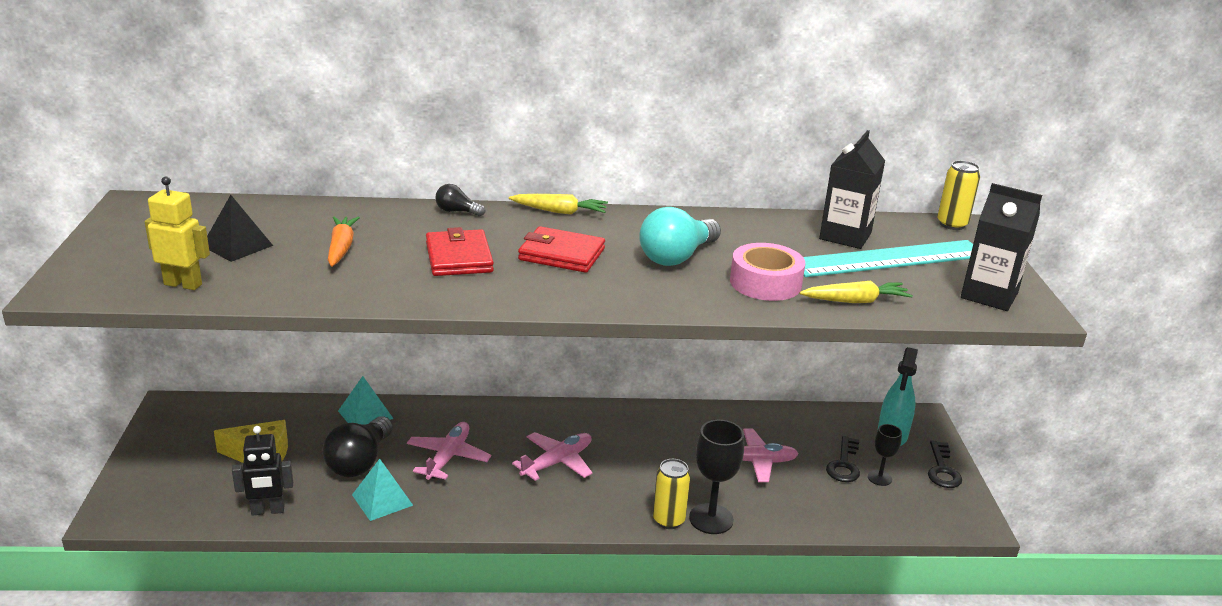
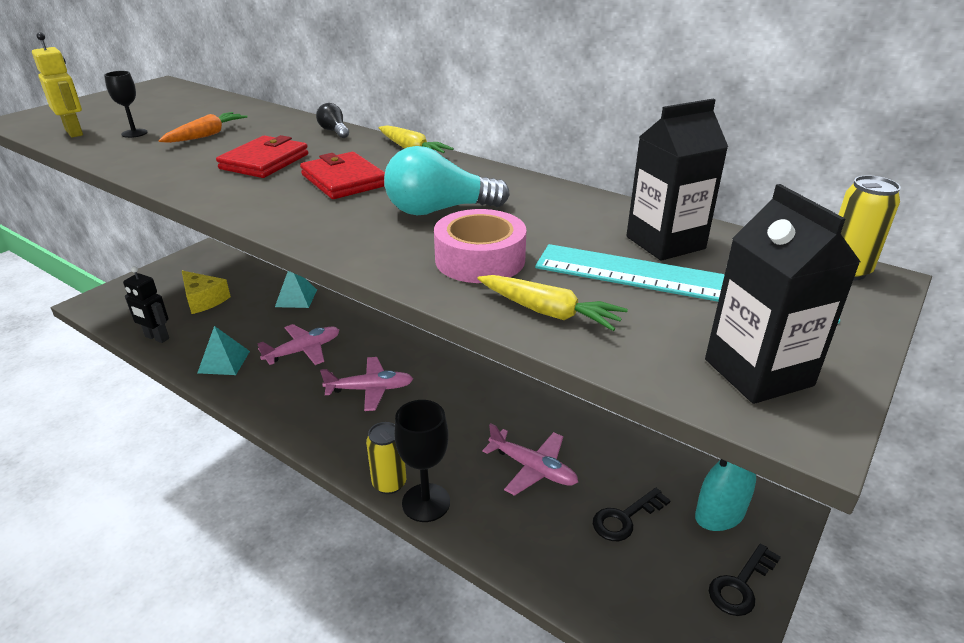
camera: 40 degrees right, 5 degrees up
(237, 246) = (154, 119): black pyramid -> none
(360, 462) = (248, 329): black light bulb -> none
(879, 478) = (649, 553): black goblet -> black goblet (134, 133)

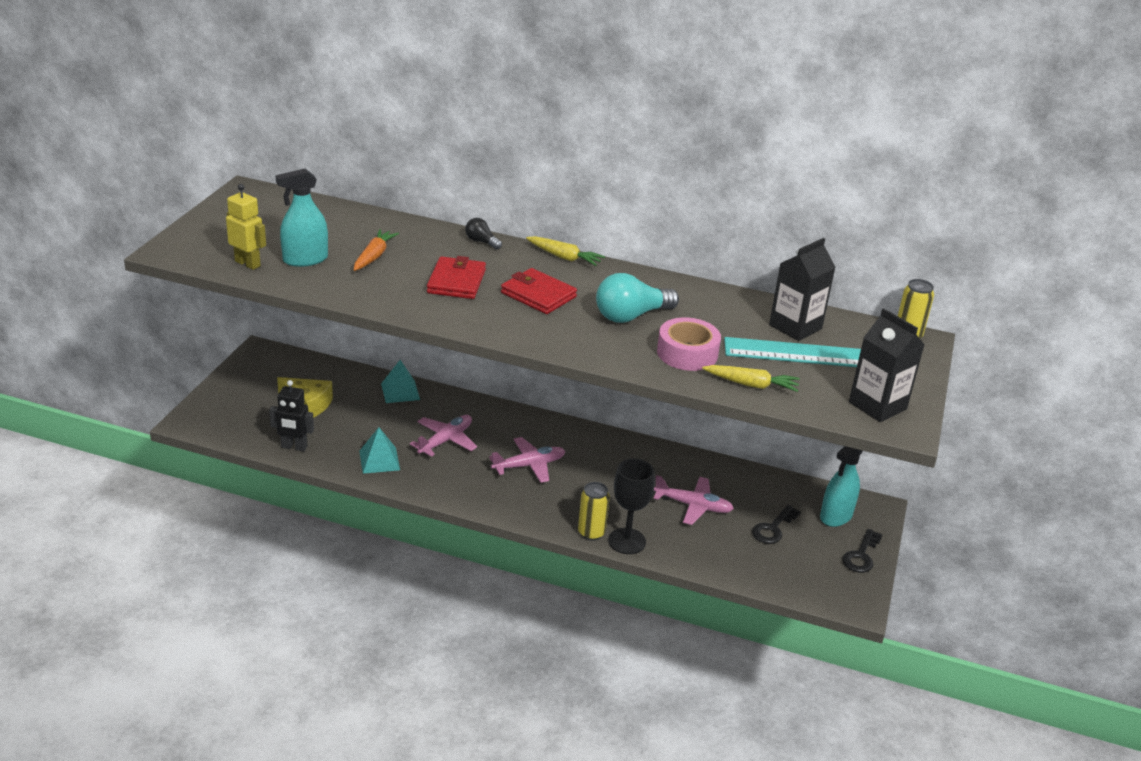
camera: 20 degrees left, 0 degrees up
(134, 133) = (305, 259): black goblet -> turquoise spray bottle

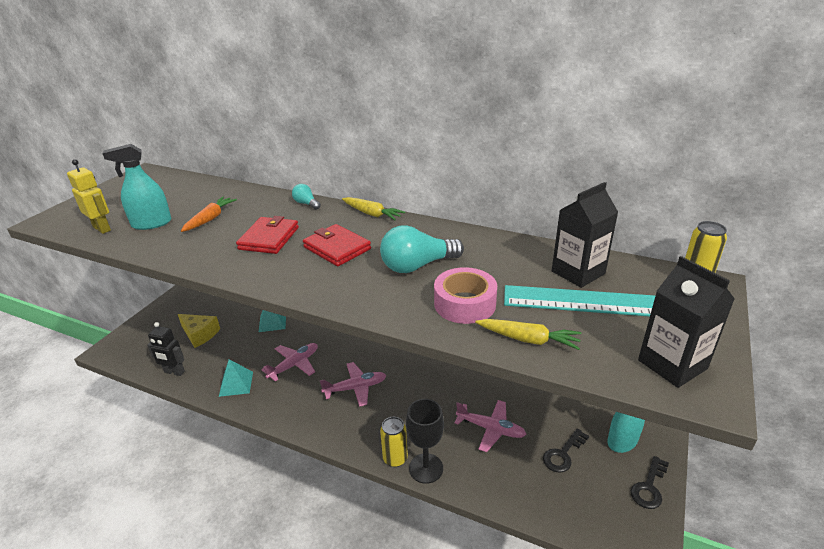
camera: 10 degrees right, 0 degrees up
(481, 242) = (306, 204): black light bulb -> turquoise light bulb

